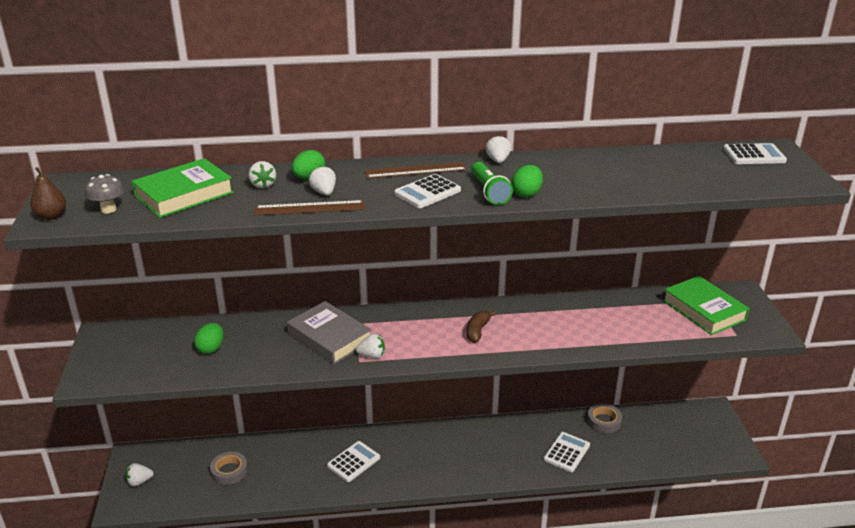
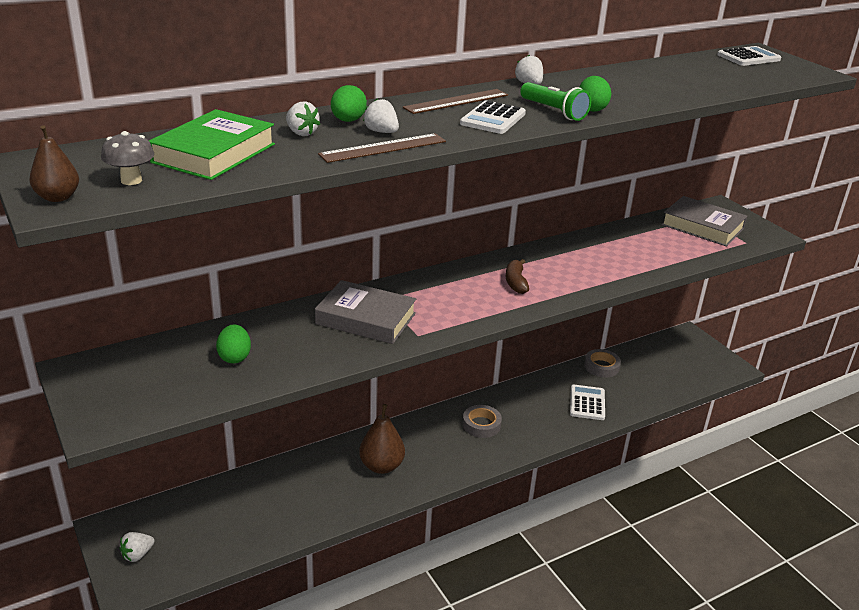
camera: 25 degrees left, 0 degrees up
(229, 471) = (244, 513): grey tape -> grey tape (481, 425)
(353, 462) = (381, 466): white calculator -> brown pear
(372, 355) = (427, 327): white strawberry -> none
(704, 310) = (702, 226): green book -> grey book

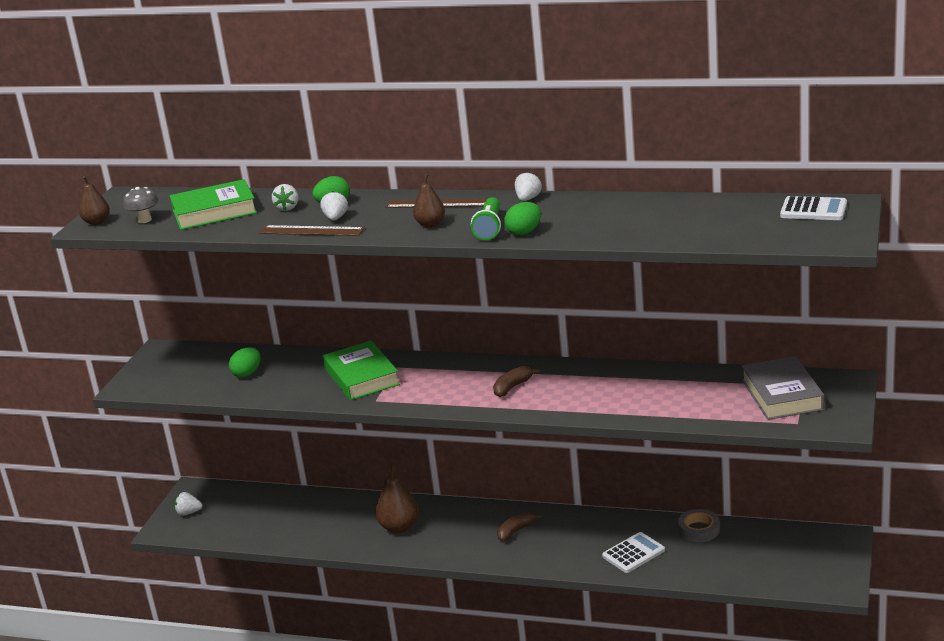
camera: 50 degrees right, 5 degrees down
(365, 319) = (361, 377): grey book -> green book
(481, 425) = (516, 531): grey tape -> brown banana
(493, 119) = (430, 224): white calculator -> brown pear

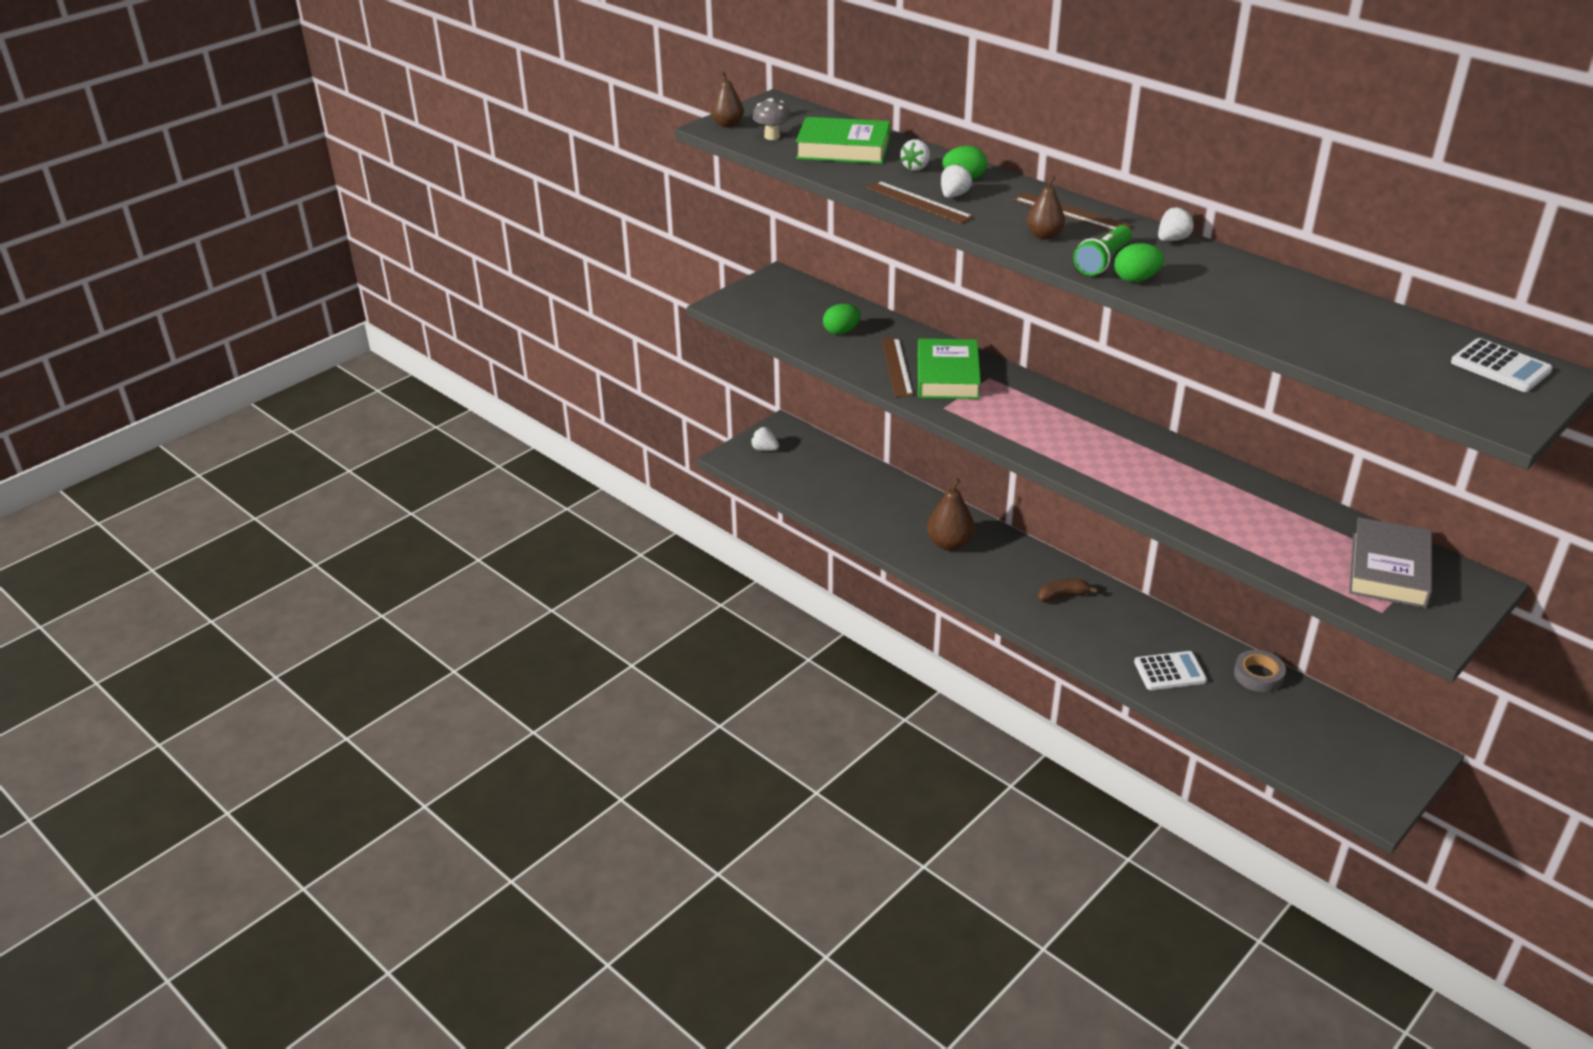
camera: 25 degrees right, 10 degrees up
(314, 384) = (897, 367): none -> brown ruler
(512, 387) = (1092, 445): brown banana -> none

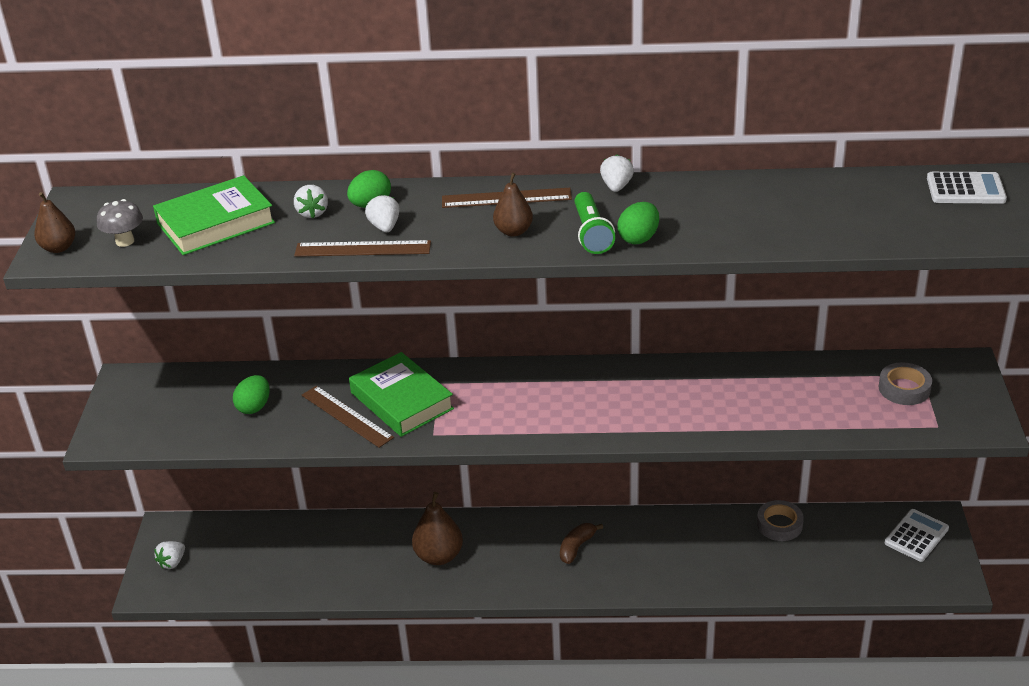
camera: 40 degrees left, 0 degrees up
(764, 449) = (172, 562): white strawberry -> white strawberry turned 45 degrees counterclockwise
(1169, 671) = (719, 563): white calculator -> white calculator (916, 536)
(1388, 570) = (904, 388): grey book -> grey tape

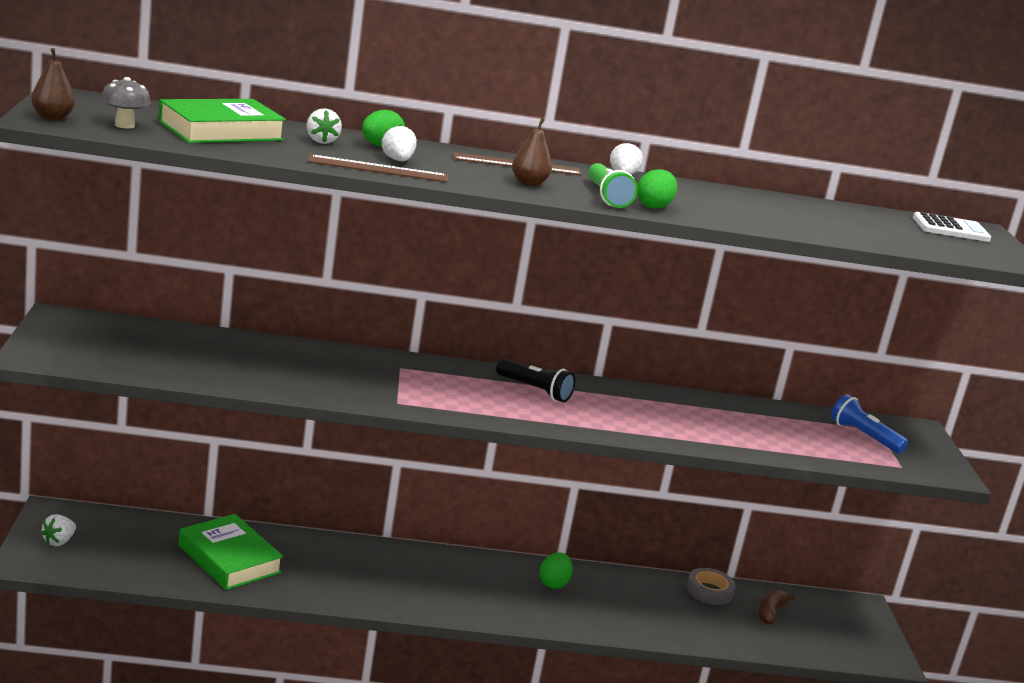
camera: 10 degrees left, 15 degrees down
(254, 407) = (203, 356): green egg -> green egg (553, 583)
(347, 416) = (304, 377): brown ruler -> none
(401, 401) = (362, 374): green book -> green book (229, 559)
(439, 556) = (357, 573): brown pear -> none
(569, 389) = (535, 390): none -> black flashlight
(576, 547) = (503, 583): brown banana -> brown banana (771, 613)
(904, 388) = (864, 436): grey tape -> blue flashlight
(916, 536) = (845, 617): white calculator -> none

